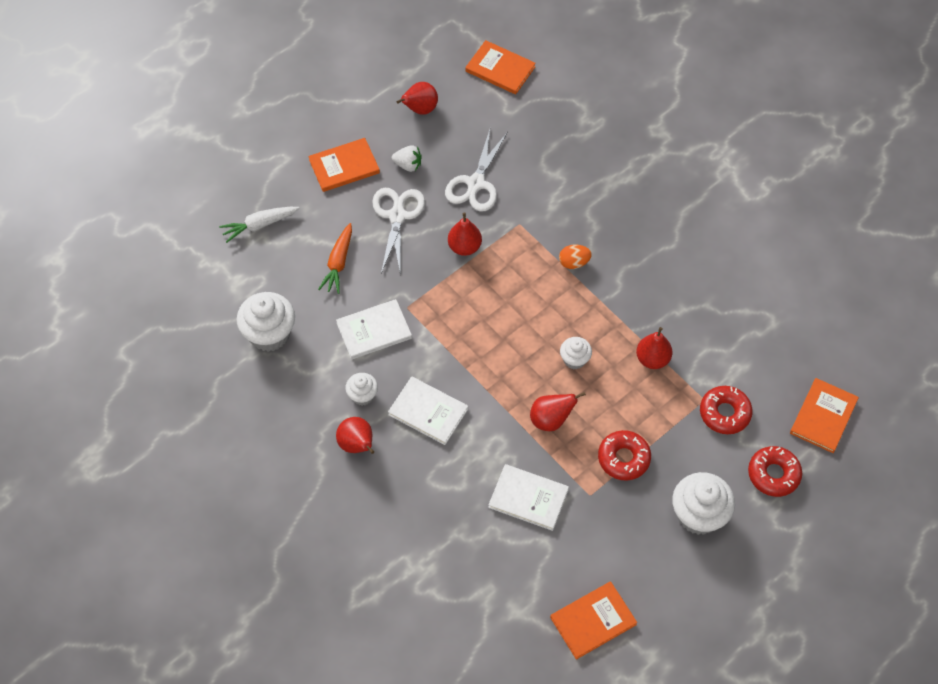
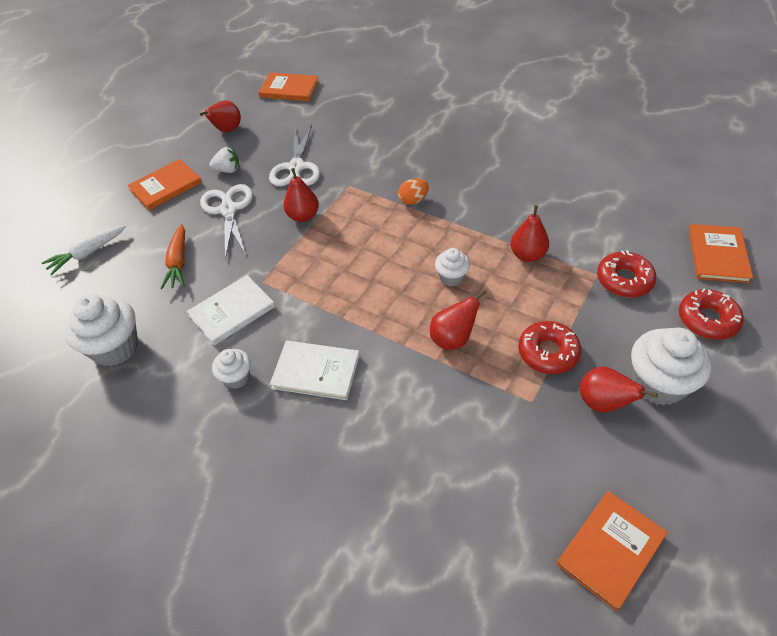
camera: 15 degrees left, 10 degrees down
(357, 445) = (244, 432): red pear -> red pear (603, 403)
(528, 498) = (465, 427): white book -> none

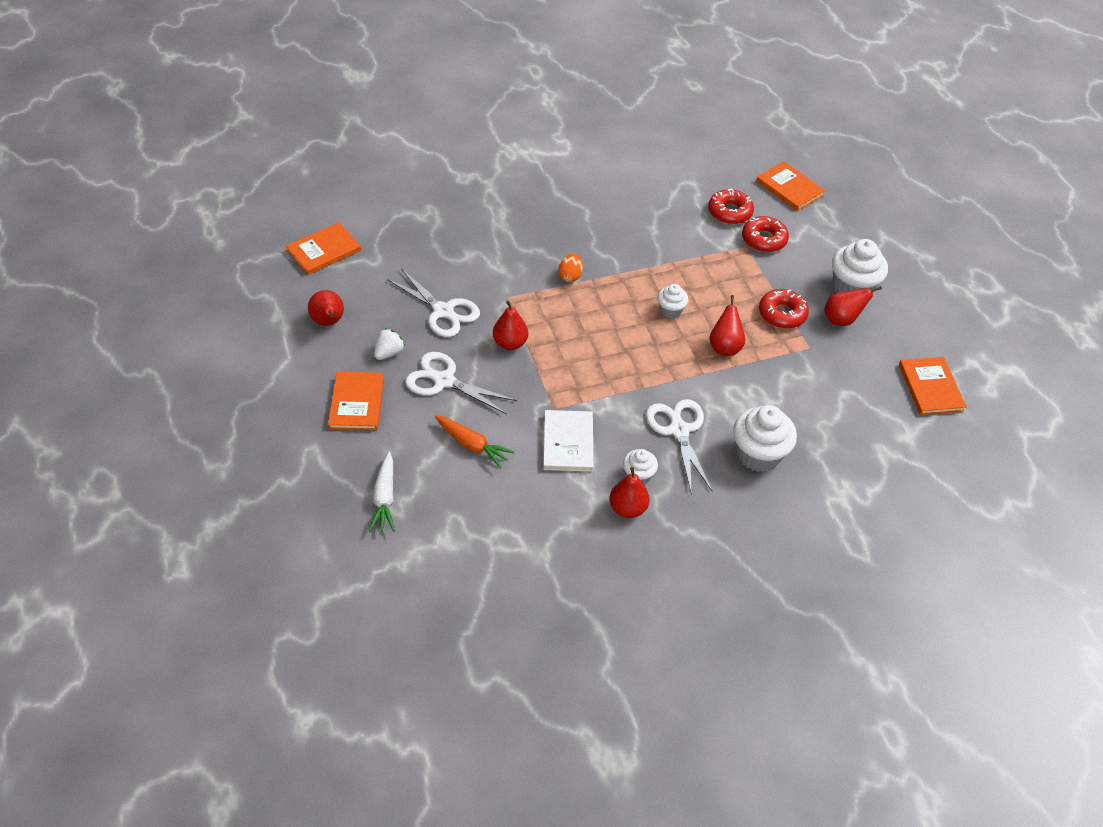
camera: 55 degrees left, 0 degrees up
(115, 347) = (527, 531): white cupcake -> white cupcake (758, 454)
(316, 371) = (679, 431): white book -> white scissors
(527, 255) = (693, 262): red pear -> red pear (627, 508)
(707, 320) = (830, 233): red donut -> red donut (729, 212)

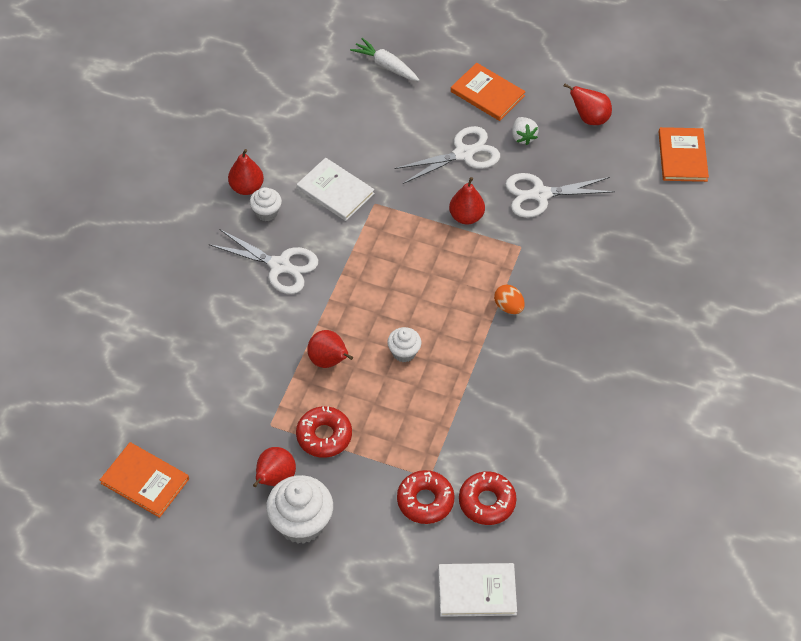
camera: 130 degrees right, 5 degrees up
(473, 445) = (386, 135): orange carrot -> none
(758, 454) = (210, 300): white cupcake -> none
(789, 188) = (477, 591): orange book -> white book

